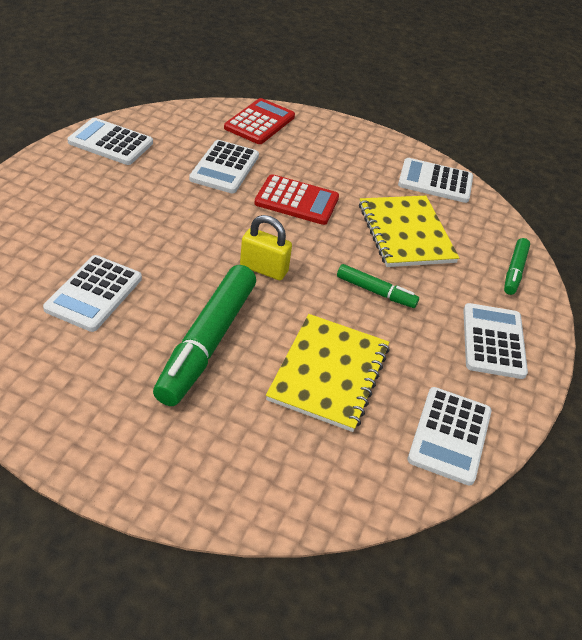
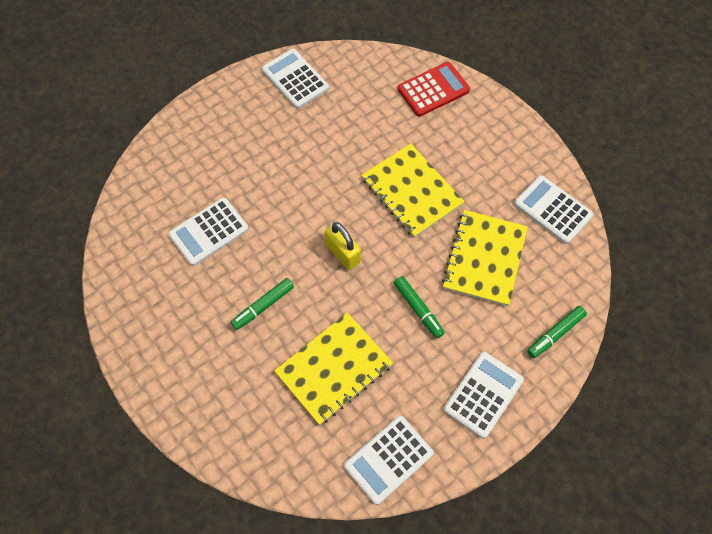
camera: 35 degrees right, 20 degrees up
(207, 342) = (263, 306): green marker -> green marker, size x0.51
(224, 168) = (372, 135): white calculator -> none
(296, 201) = (411, 191): red calculator -> yellow notebook

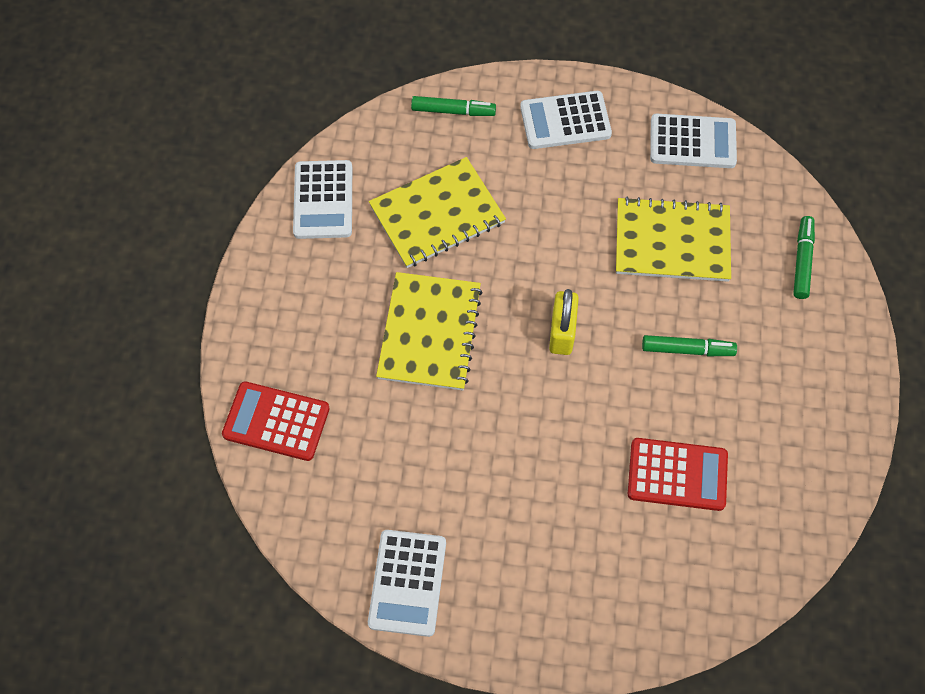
camera: 135 degrees left, 0 degrees up
(209, 232) = (677, 474): white calculator -> red calculator
(418, 309) = (546, 225): green marker -> green marker (802, 261)

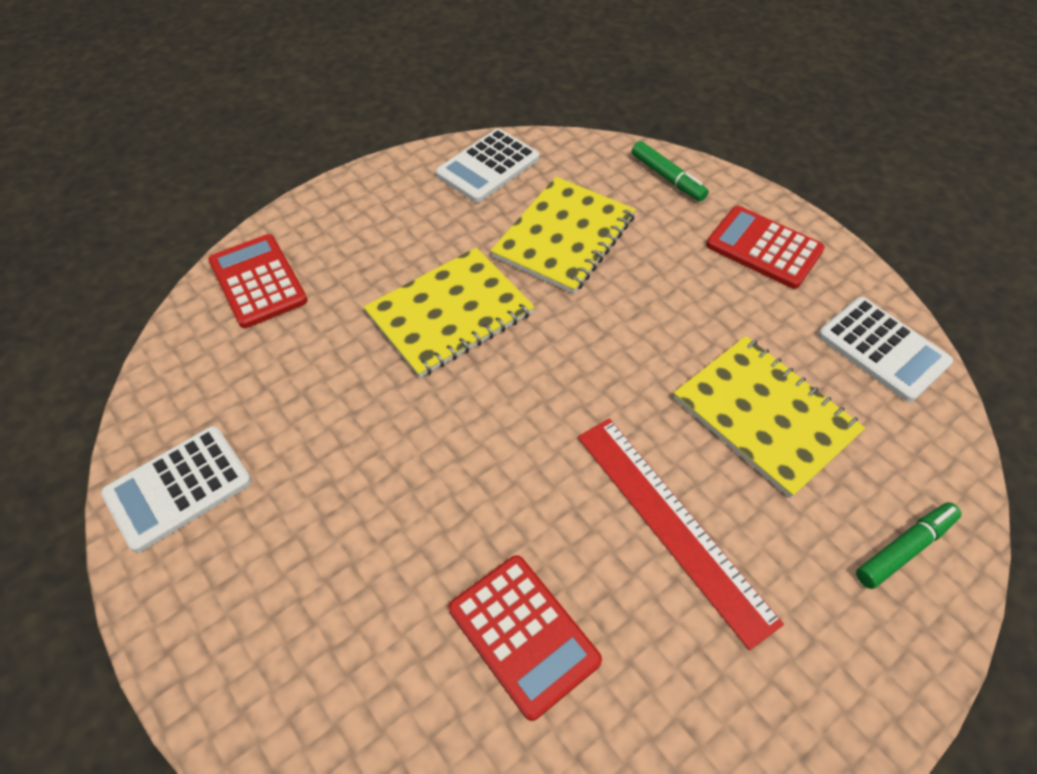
camera: 45 degrees right, 10 degrees down
(437, 214) = (564, 236): yellow notebook -> yellow notebook turned 75 degrees counterclockwise
(562, 332) = (563, 405): yellow padlock -> none
(565, 121) = (764, 248): white calculator -> red calculator
(687, 350) = (672, 524): green marker -> red ruler

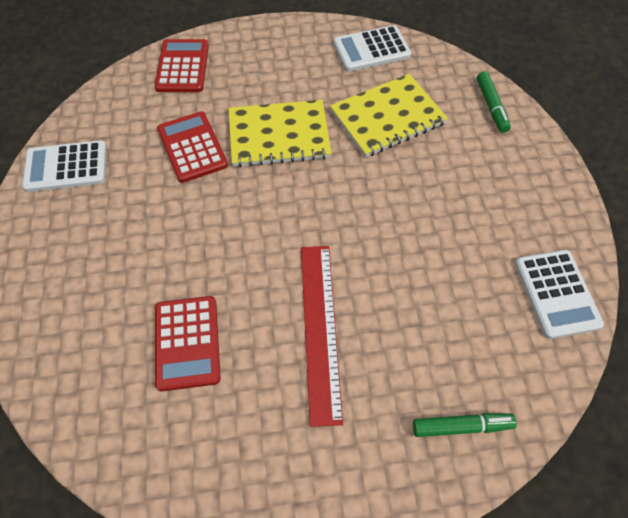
camera: 30 degrees right, 5 degrees up
(764, 248) = (524, 185): red calculator -> red calculator (192, 147)
(765, 416) = (433, 295): yellow notebook -> none

